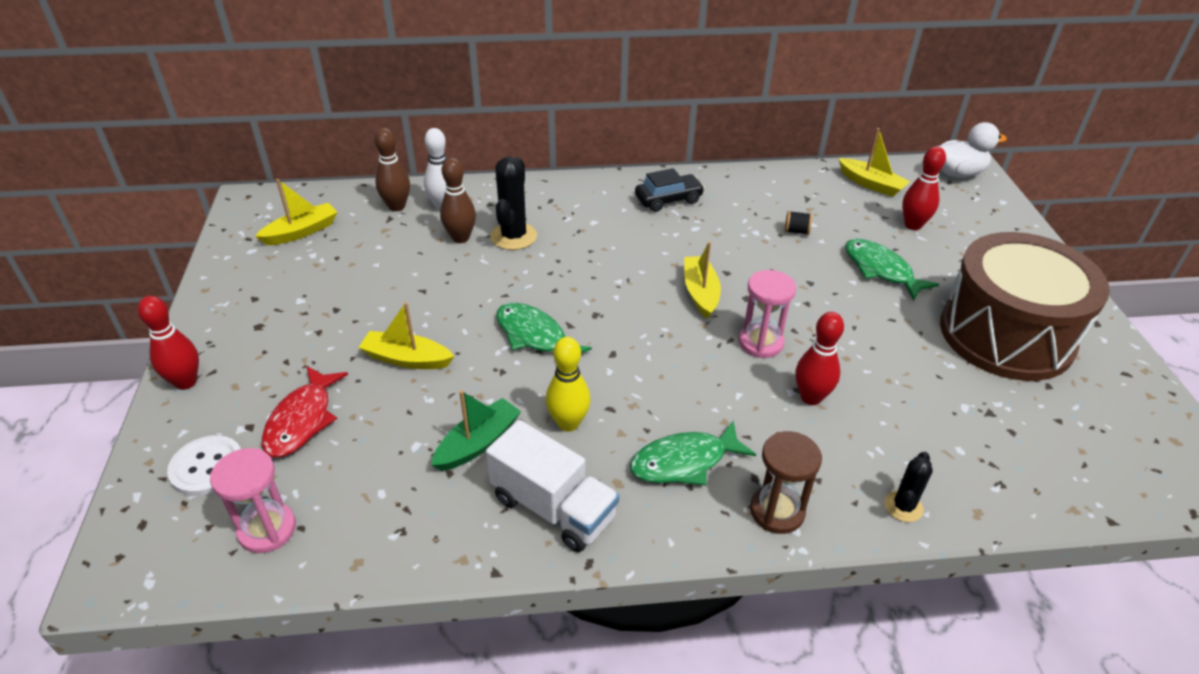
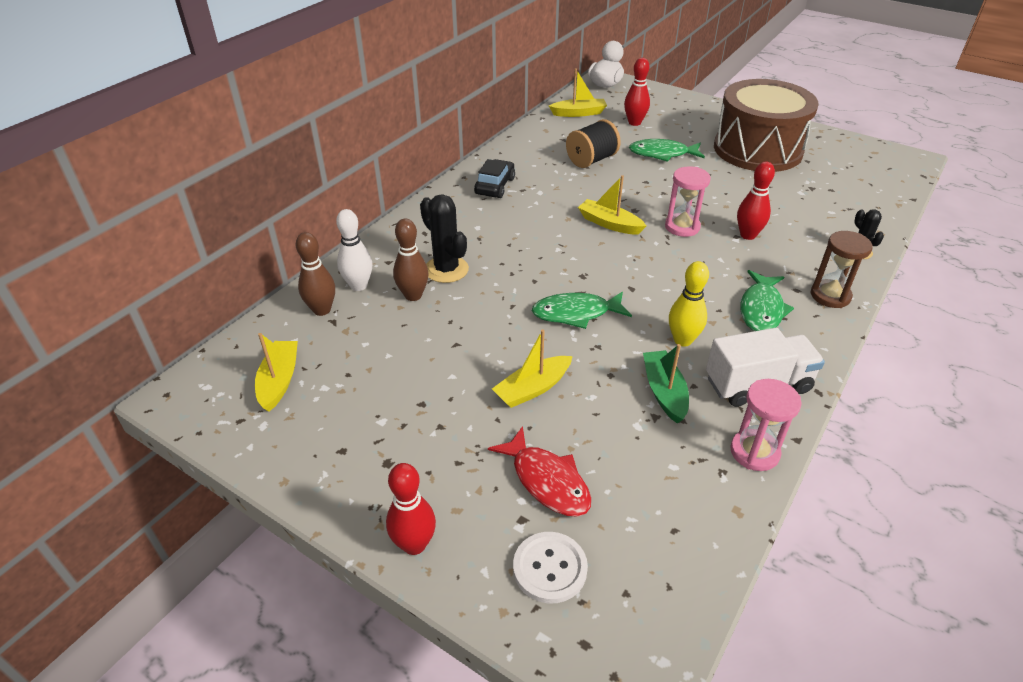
camera: 50 degrees left, 0 degrees up
(267, 529) = (661, 553): pink hourglass -> pink hourglass (754, 452)
(796, 231) = (591, 160): black spool -> black spool, size x2.15

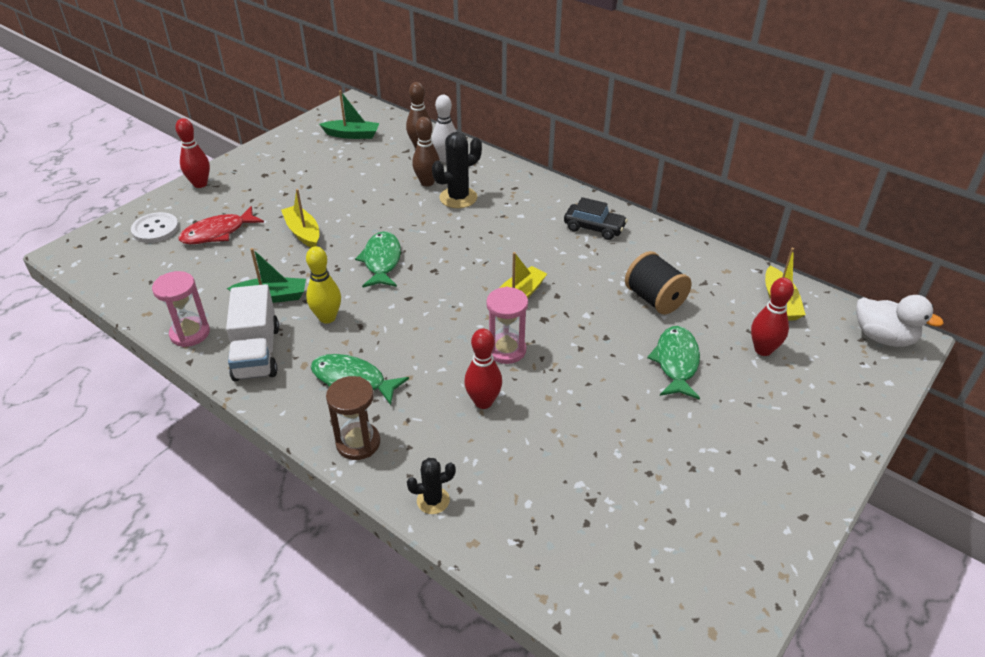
camera: 95 degrees right, 0 degrees up
(279, 381) = (352, 135): yellow boat -> green boat
(757, 149) = (701, 467): brown drum -> none

